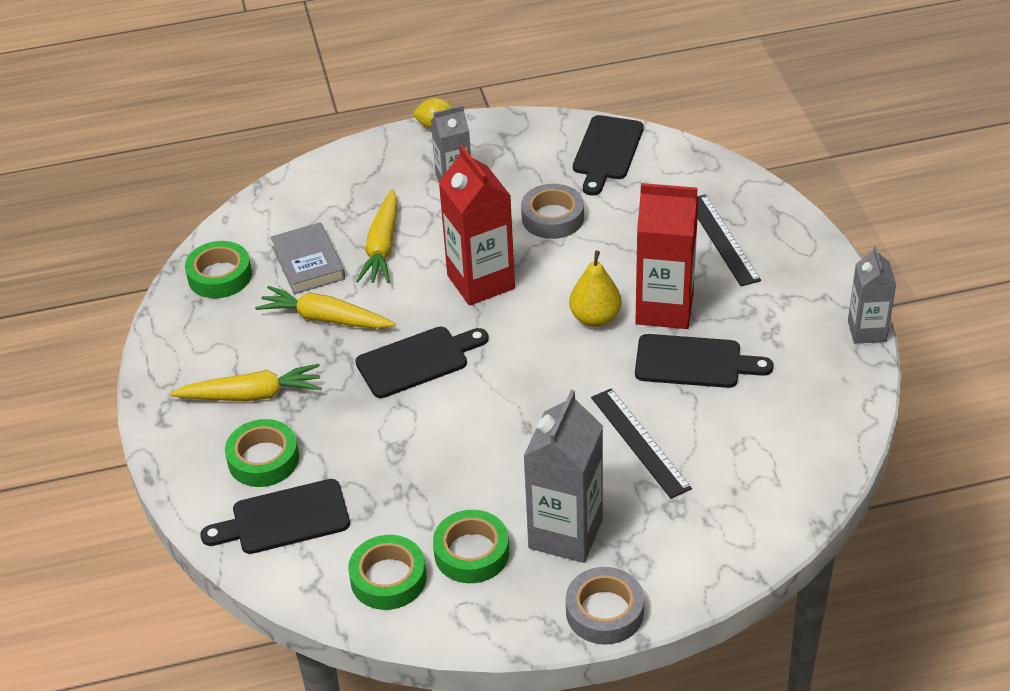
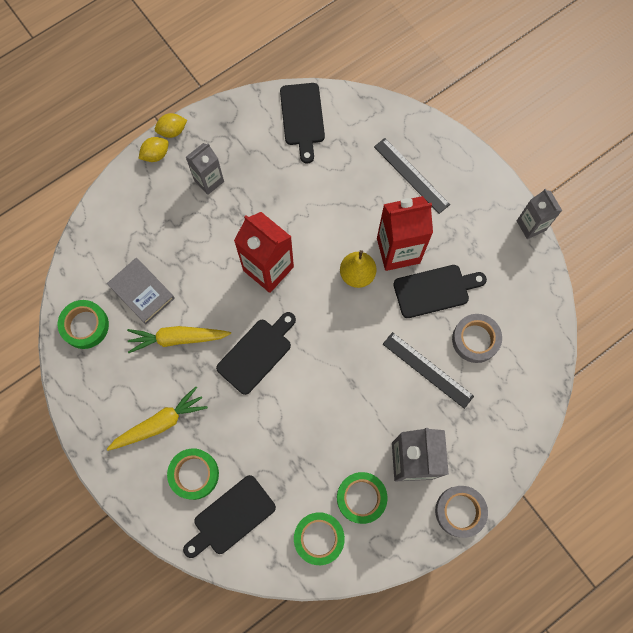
camera: 25 degrees left, 30 degrees up
(382, 246) = (186, 259): yellow carrot -> none
(403, 142) = (156, 155): none -> yellow lemon
(552, 218) = (291, 193): grey tape -> grey tape (475, 339)

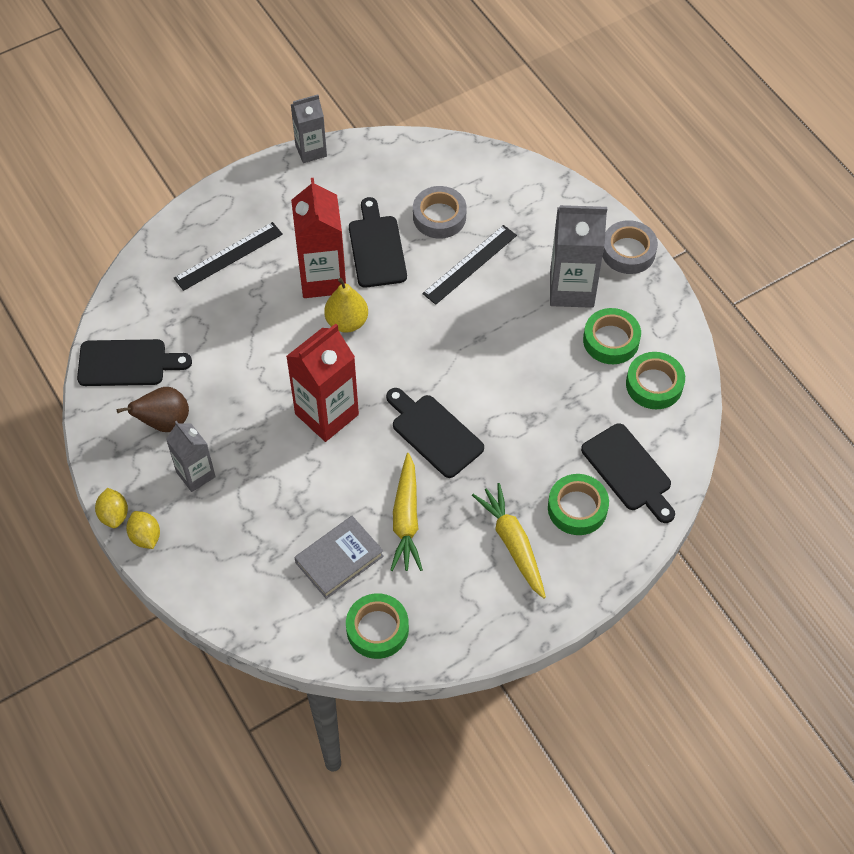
camera: 85 degrees left, 15 degrees down
(252, 152) = (164, 422): none -> brown pear

